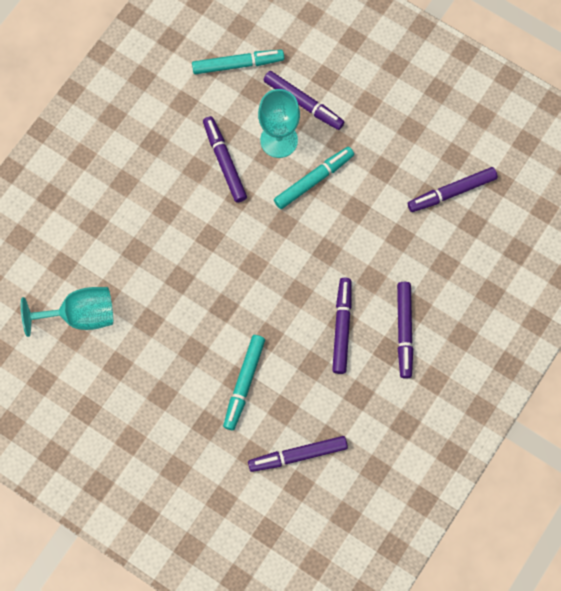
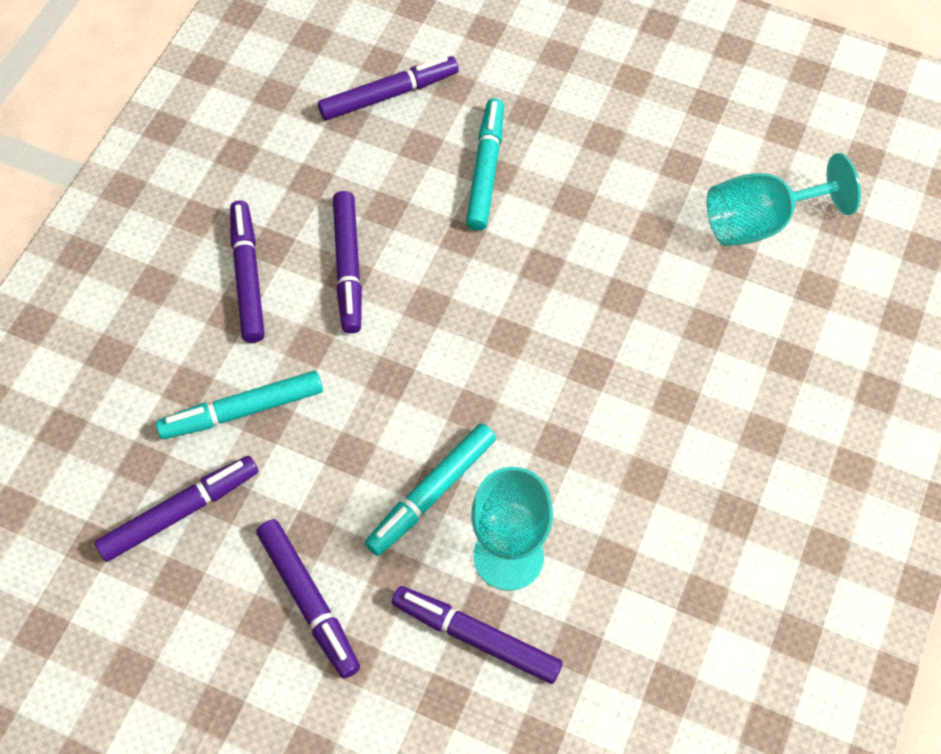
camera: 170 degrees right, 10 degrees down
(224, 162) = (598, 500): purple marker -> purple marker (308, 601)
(238, 64) = (619, 696): turquoise marker -> turquoise marker (242, 410)

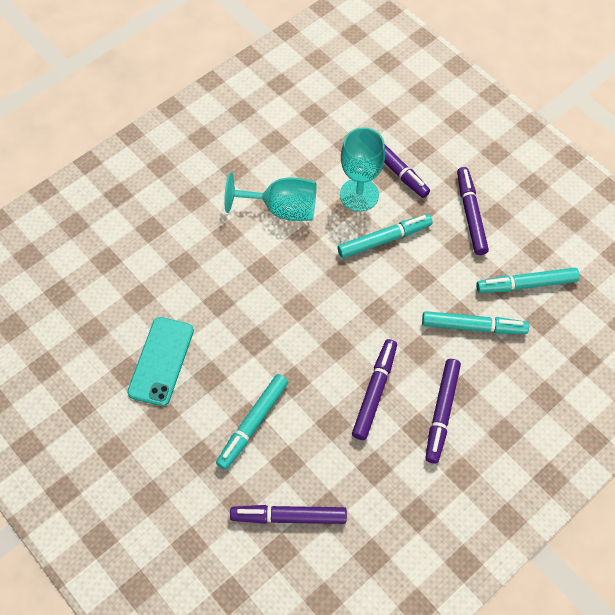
camera: 155 degrees left, 0 degrees up
(180, 512) = (526, 284): purple marker -> turquoise marker
(646, 193) = (161, 361): none -> turquoise phone
(760, 222) = (106, 312): turquoise goblet -> turquoise goblet (282, 209)

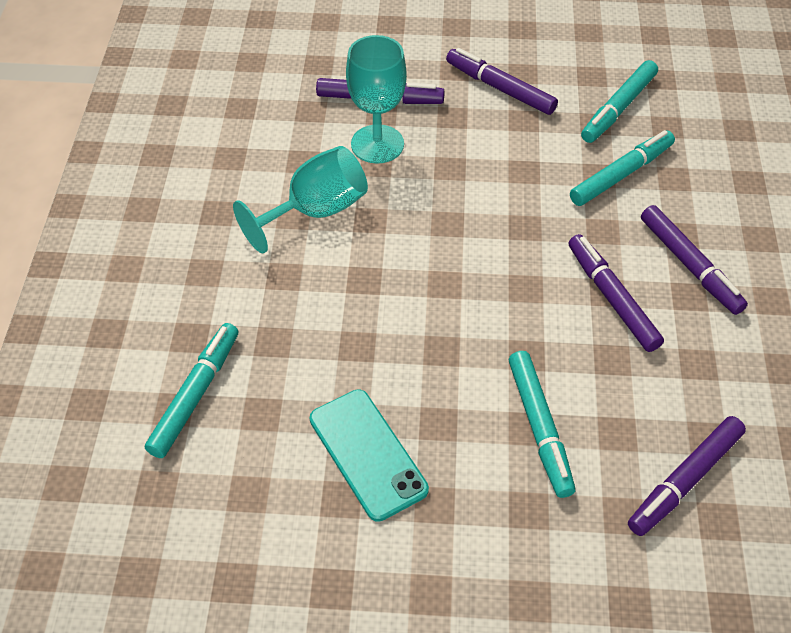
camera: 45 degrees left, 10 degrees down
(384, 239) = (450, 164): turquoise marker -> turquoise marker (196, 395)

